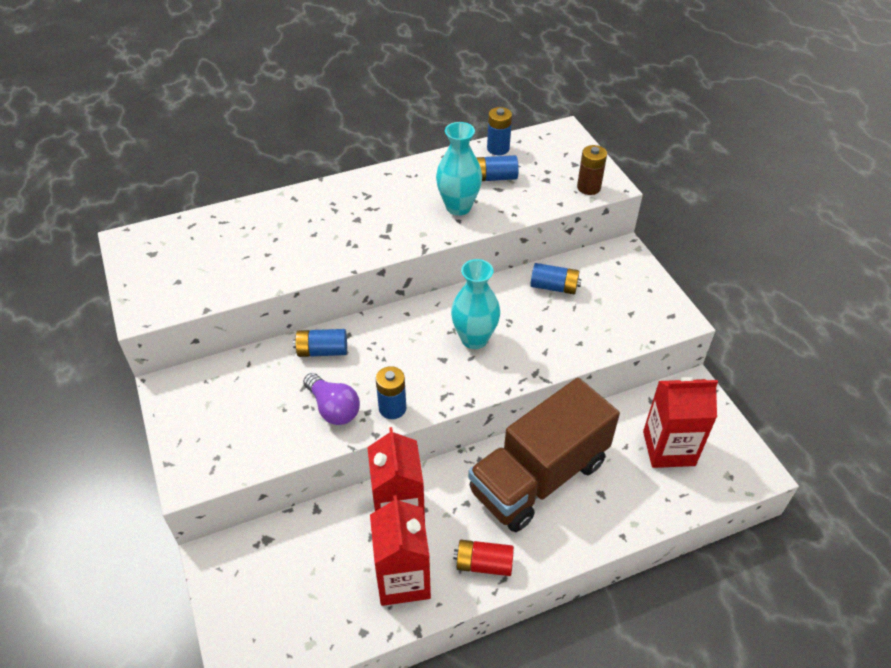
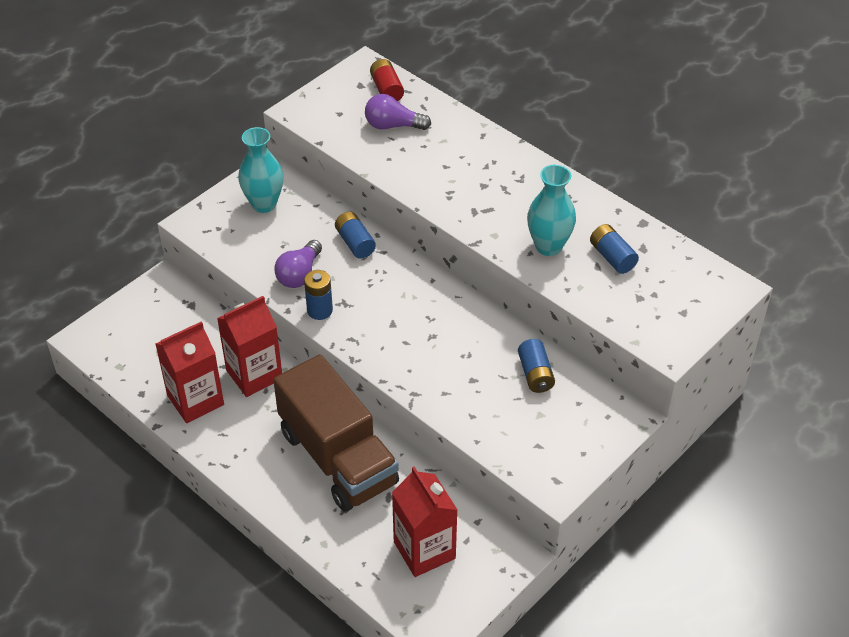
camera: 65 degrees right, 0 degrees up
(230, 250) = (393, 125): none -> purple light bulb
(474, 339) = (429, 337): turquoise vase -> turquoise vase (264, 204)
(483, 564) = (232, 447): red battery -> red battery (386, 89)
(498, 148) = (661, 245): blue battery -> none
(538, 477) = (338, 458): brown truck -> brown truck turned 150 degrees counterclockwise
(588, 187) = (651, 334): brown battery -> none

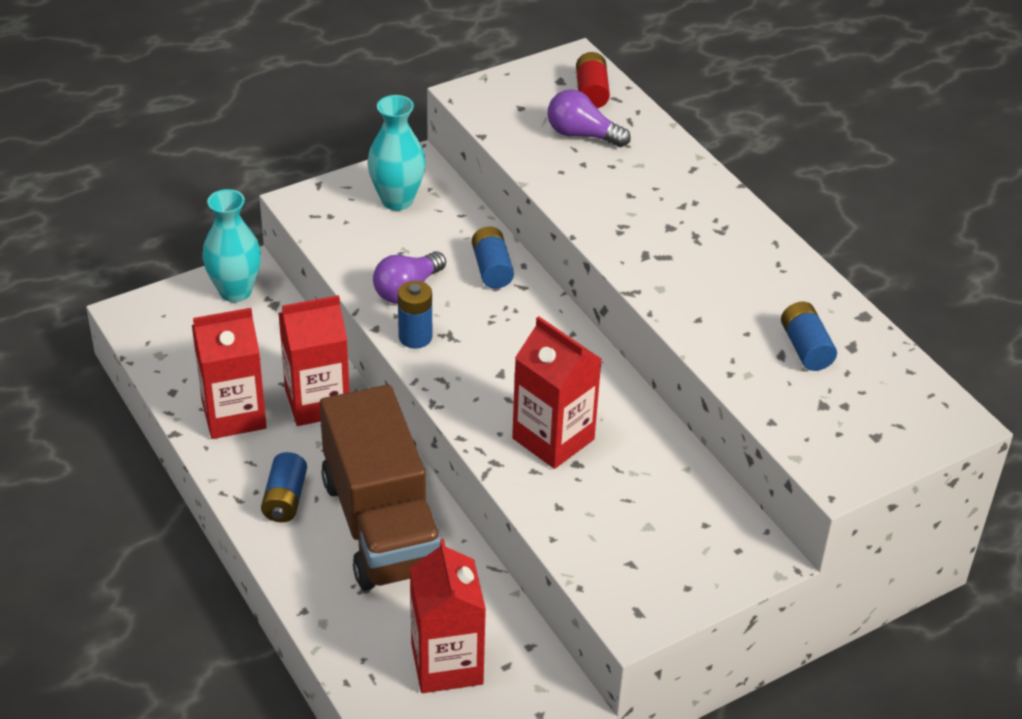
camera: 15 degrees right, 5 degrees down
(449, 365) = (553, 439): none -> red carton
(535, 374) = (661, 476): blue battery -> blue battery (285, 499)
(548, 246) = (726, 317): turquoise vase -> turquoise vase (235, 291)

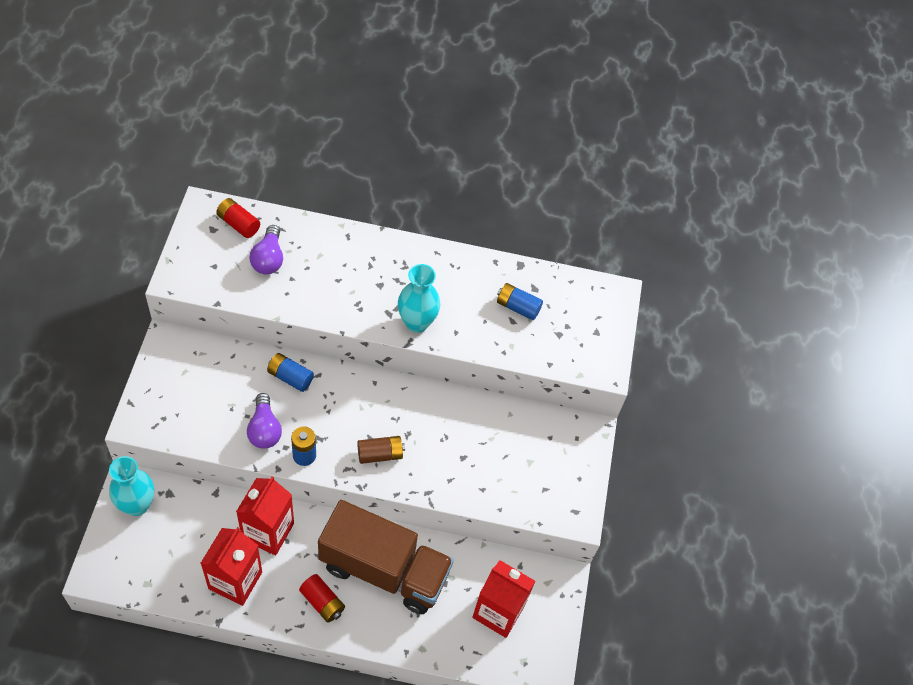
camera: 55 degrees left, 15 degrees up
(285, 499) = (322, 602): blue battery -> red battery
(397, 200) = (187, 375): turquoise vase -> turquoise vase (417, 322)
(491, 393) = (380, 454): none -> brown battery
(553, 439) = (437, 453): red carton -> none
(582, 135) = (268, 259): purple light bulb -> purple light bulb turned 60 degrees counterclockwise

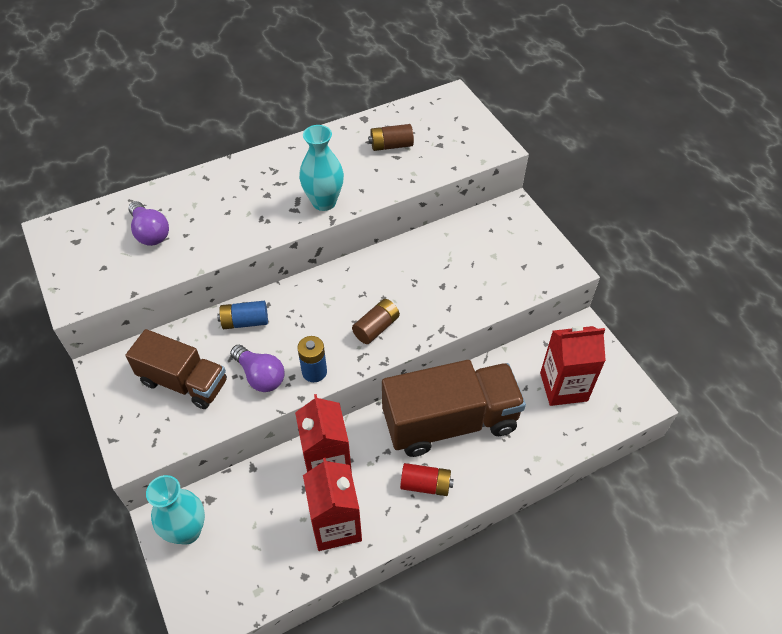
camera: 30 degrees left, 5 degrees down
(209, 394) = (184, 382): none -> brown truck
(238, 224) = (97, 223): red battery -> none
(518, 307) = (391, 145): blue battery -> brown battery

